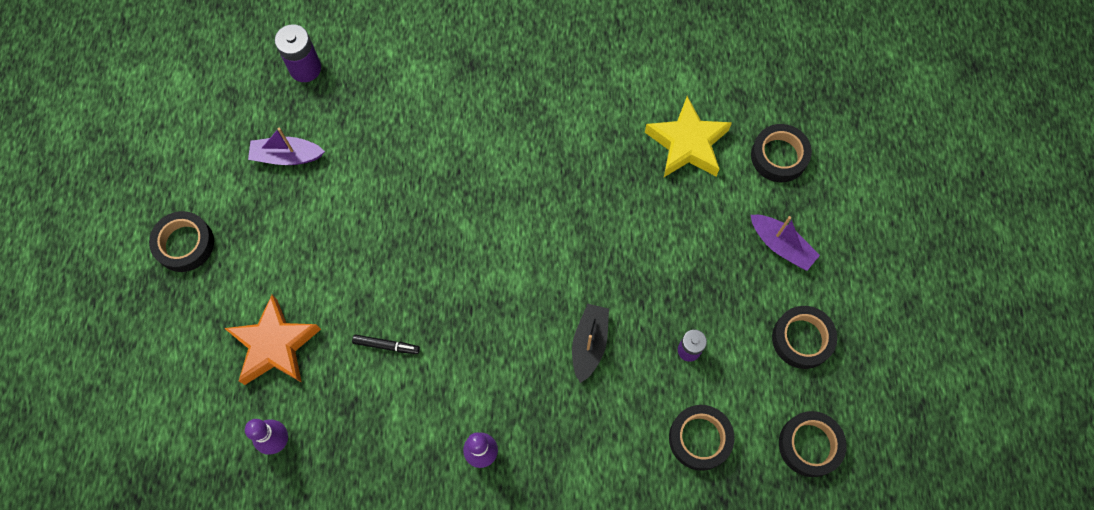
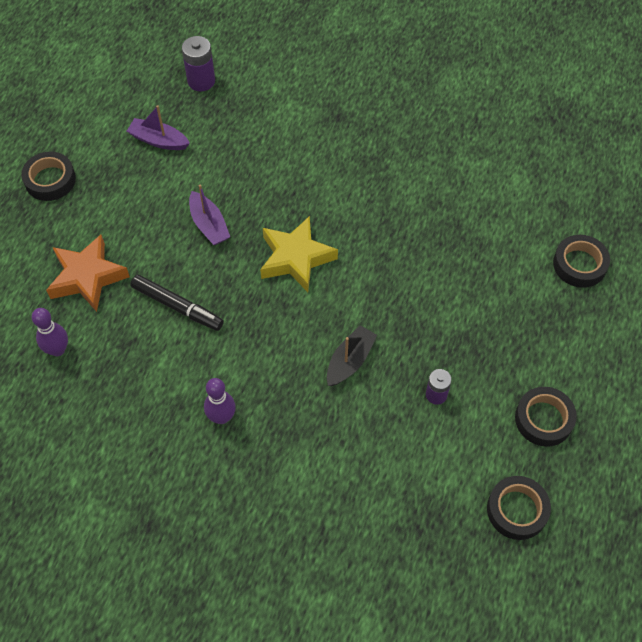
camera: 20 degrees right, 10 degrees down
(386, 345) = (177, 306): black marker -> black marker, size x1.72
(687, 144) = (500, 230): yellow star -> yellow star (296, 258)
(700, 438) = (417, 470): black tape -> none
(781, 245) = (553, 337): purple boat -> purple boat (209, 225)

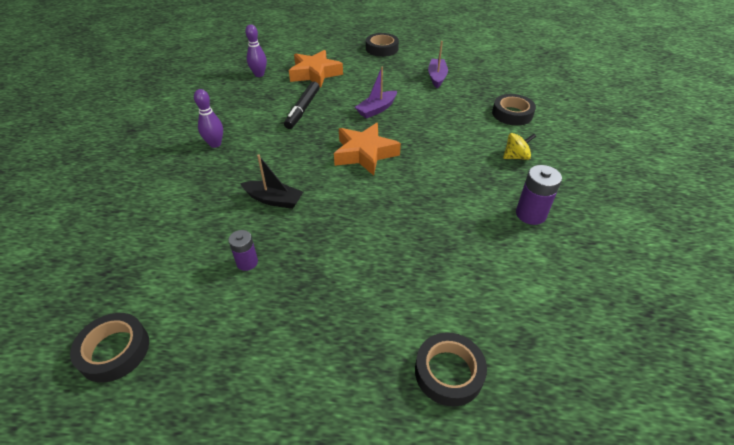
camera: 75 degrees right, 15 degrees down
(201, 81) = (501, 83): purple battery -> purple battery (530, 214)
(296, 258) = (365, 154): yellow star -> orange star
(346, 124) = (516, 157): none -> yellow spinning top
(543, 419) = (225, 361): black tape -> black tape (512, 114)

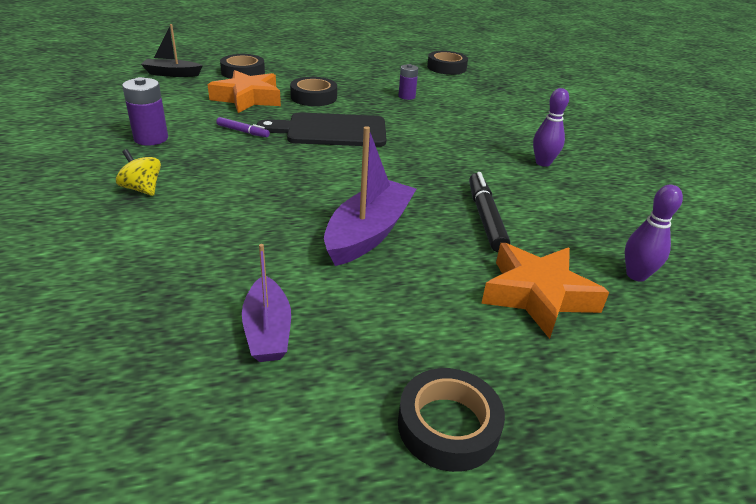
camera: 160 degrees right, 10 degrees down
(274, 200) = (422, 127): black boat -> black boat (172, 74)
(364, 205) = (331, 131): none -> black cutting board
(365, 154) = (354, 172): orange star -> orange star (248, 98)
(377, 109) = (369, 233): purple boat -> purple boat, size x1.56
(448, 214) = (243, 131): none -> purple marker
(512, 114) = (116, 257): black tape -> black tape (314, 97)
(516, 157) = (142, 189): yellow spinning top -> yellow spinning top turned 75 degrees clockwise

